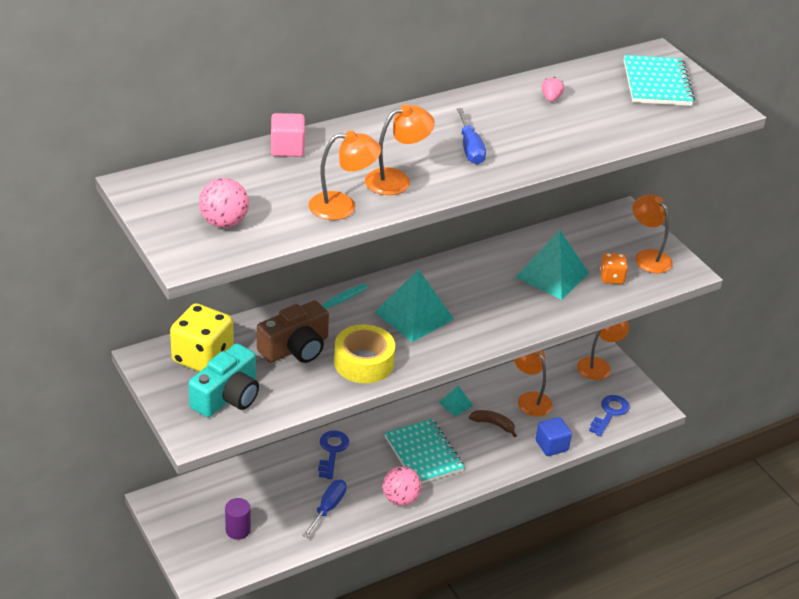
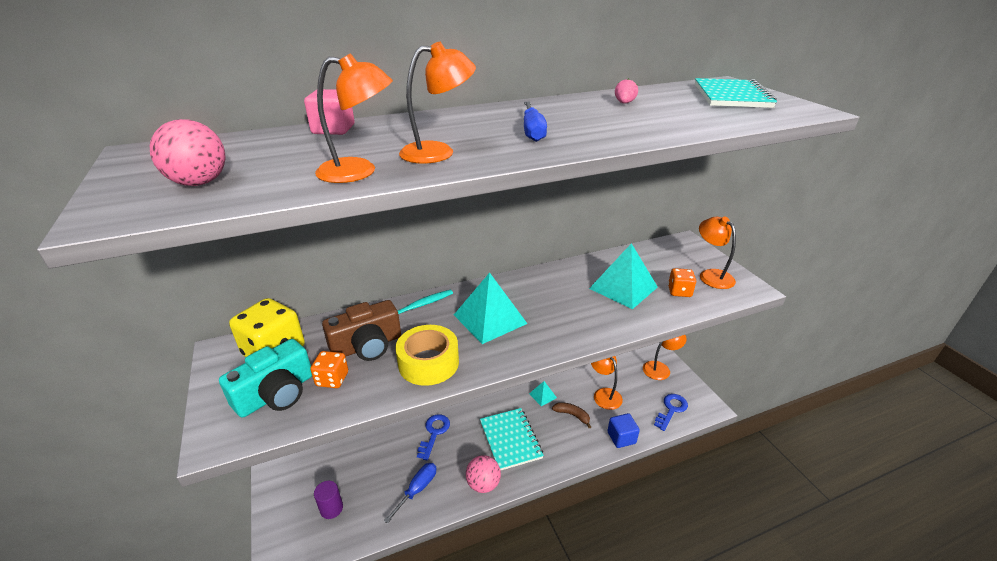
camera: 10 degrees right, 5 degrees down
(275, 381) = (332, 379): none -> orange dice

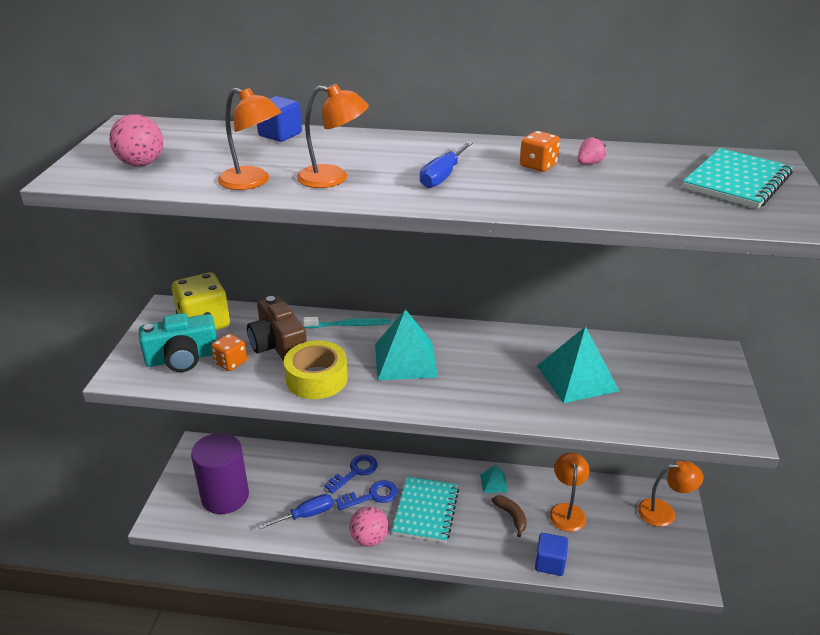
camera: 30 degrees right, 0 degrees up
(331, 508) = (225, 496): purple cylinder -> purple cylinder, size x2.07
(333, 129) = (280, 134): pink cube -> blue cube
(367, 345) = (278, 345): brown camera -> brown camera turned 60 degrees clockwise
(671, 409) = (637, 562): blue key -> blue key (372, 496)
(679, 291) = (640, 404): orange dice -> orange dice (538, 165)
(711, 275) = (703, 401): orange lamp -> none

